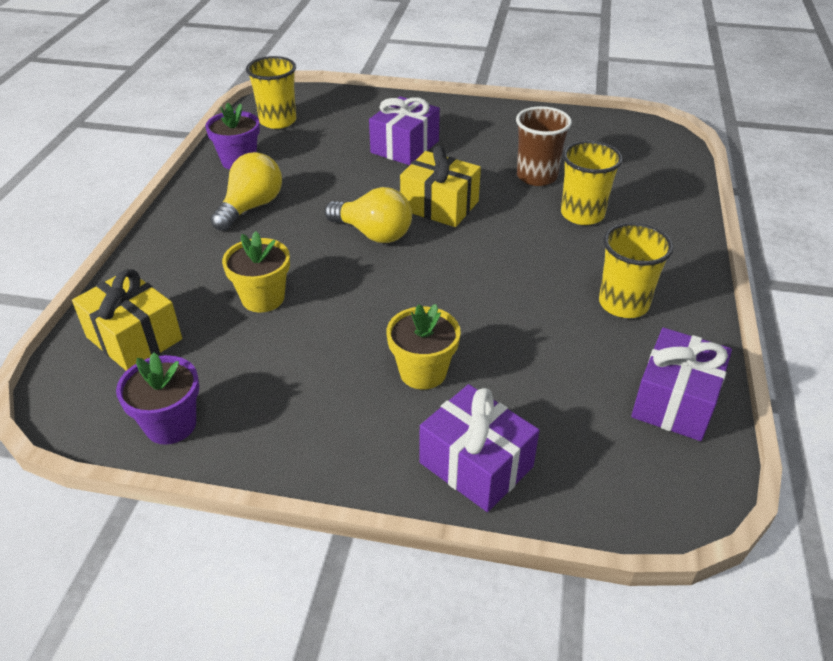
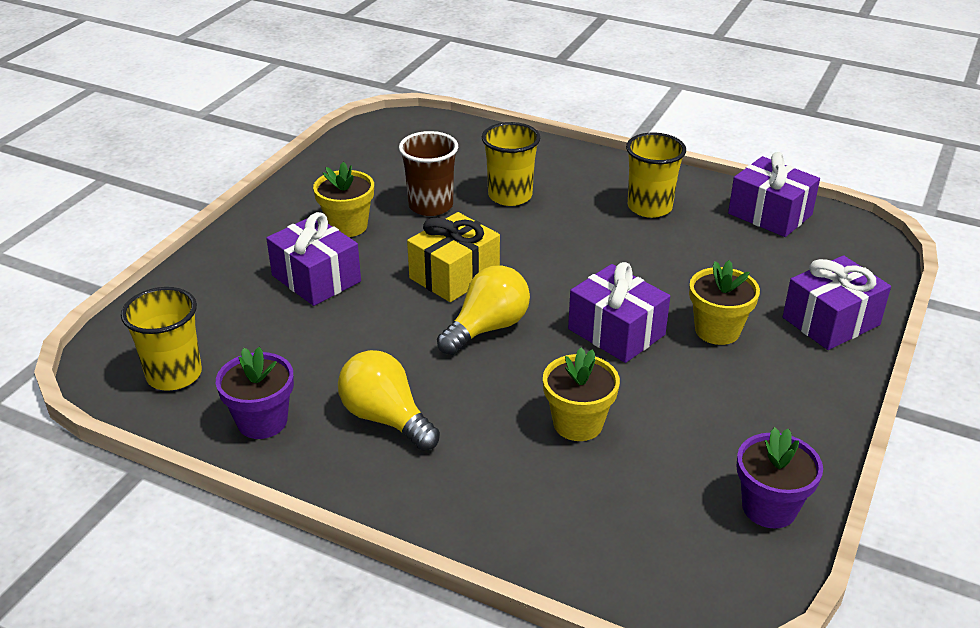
camera: 75 degrees left, 5 degrees down
(134, 338) = (623, 536): yellow gift -> none
(395, 305) = (616, 332): none -> purple gift
(481, 145) = (347, 226): none -> yellow flower pot

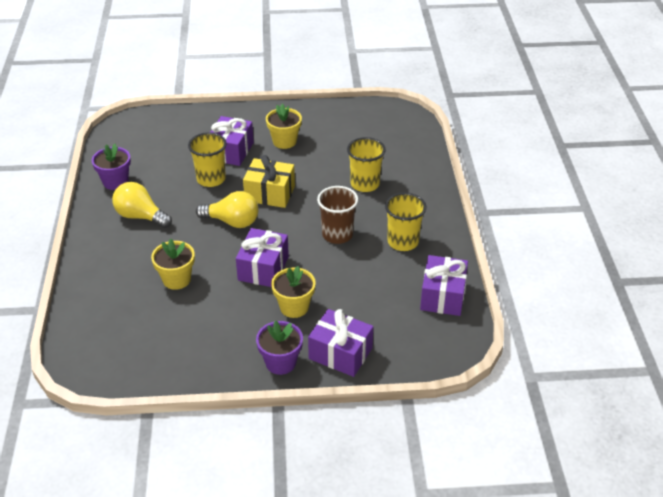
camera: 60 degrees right, 5 degrees up
(174, 375) = (130, 144): yellow cup -> yellow cup (211, 179)
(386, 418) = (140, 216): yellow light bulb -> yellow light bulb turned 75 degrees counterclockwise
(430, 206) = (328, 160): brown cup -> brown cup (337, 234)
(769, 507) = (154, 367): purple flower pot -> purple flower pot (280, 362)

